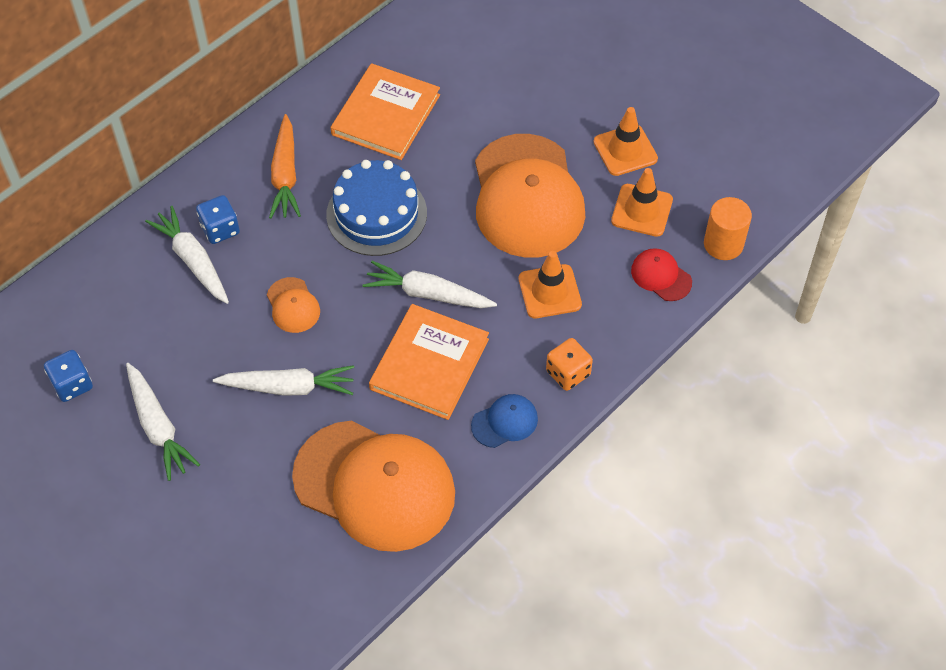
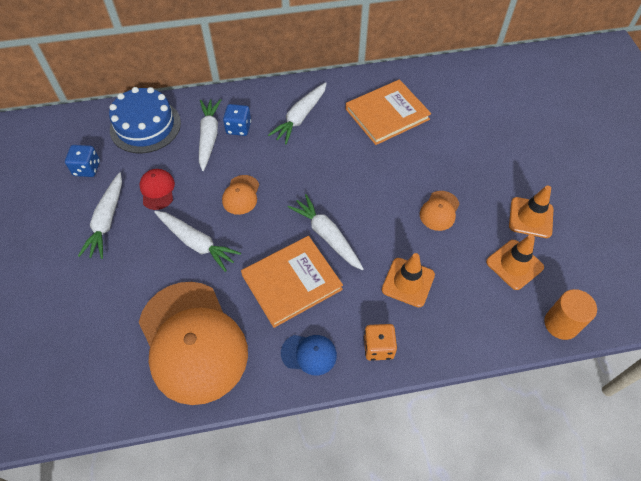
camera: 35 degrees right, 0 degrees up
(285, 175) = (300, 117): orange carrot -> white carrot
(376, 214) = (335, 168): blue cake -> blue cake (145, 126)
(527, 197) = (439, 211): orange cap -> orange cap, size x0.42
(661, 276) = (496, 319): red cap -> red cap (157, 190)

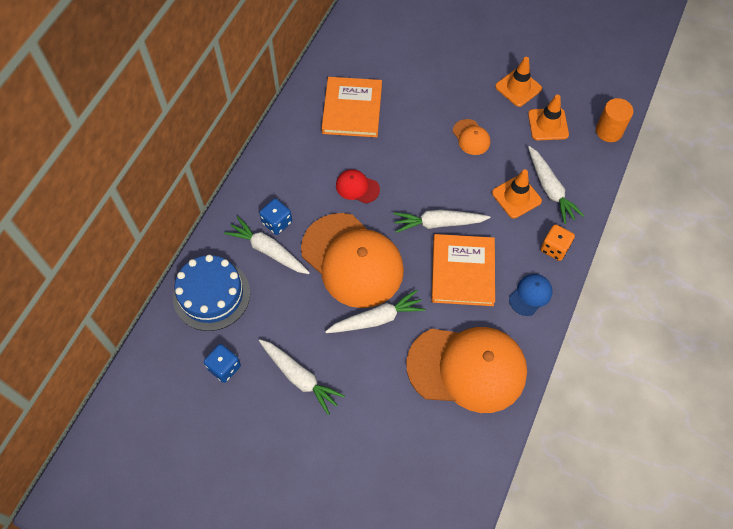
camera: 55 degrees left, 5 degrees up
(157, 190) = (296, 321): red cap -> red cap (357, 187)
(241, 195) = (352, 260): orange cap -> orange cap, size x2.38
(300, 117) = (304, 170): white carrot -> white carrot (550, 189)

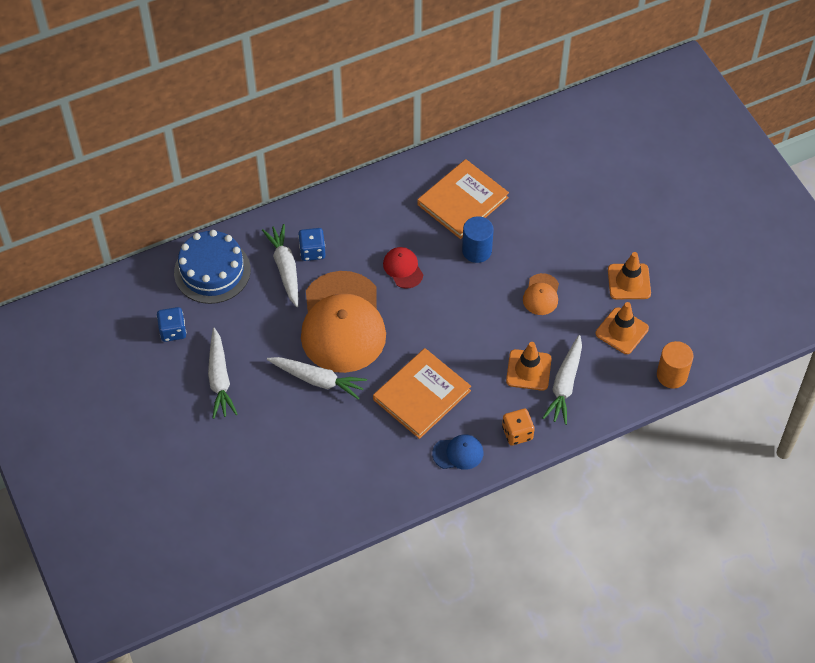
camera: 40 degrees right, 5 degrees down
(396, 137) = (476, 250): none -> blue cylinder
(439, 223) = (440, 344): white carrot -> none
(467, 368) = (350, 468): orange cap -> none

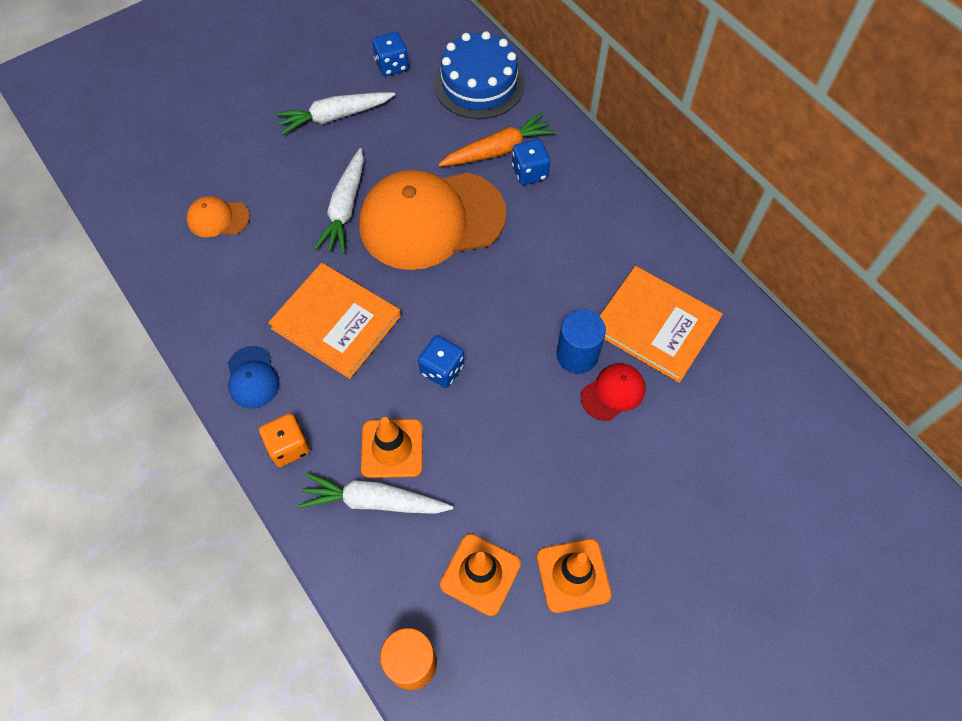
camera: 80 degrees right, 5 degrees up
(285, 268) = (498, 150): white carrot -> orange carrot
(403, 268) = (527, 272): red cap -> red cap (613, 392)
(473, 332) = (442, 369): none -> blue dice
(541, 294) = (522, 449): orange cap -> orange cap (218, 218)

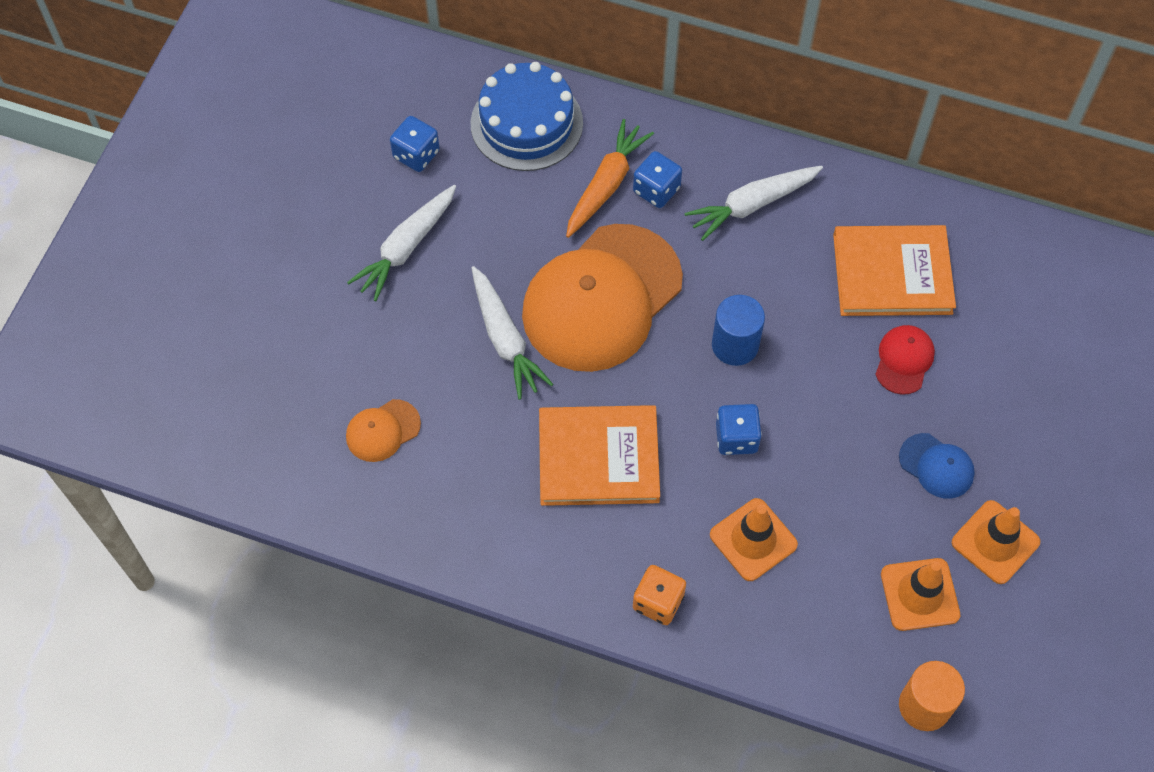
camera: 35 degrees left, 0 degrees up
(252, 377) = (565, 562): blue cap -> blue cap (936, 466)
(374, 501) = (778, 596): white carrot -> white carrot (752, 205)
(577, 355) = (845, 345): blue cylinder -> blue cylinder (735, 345)

